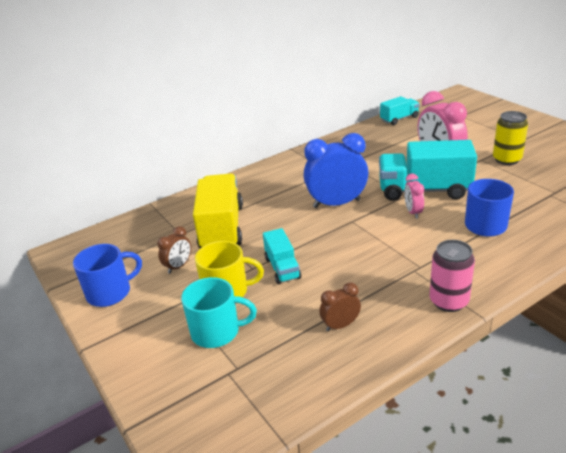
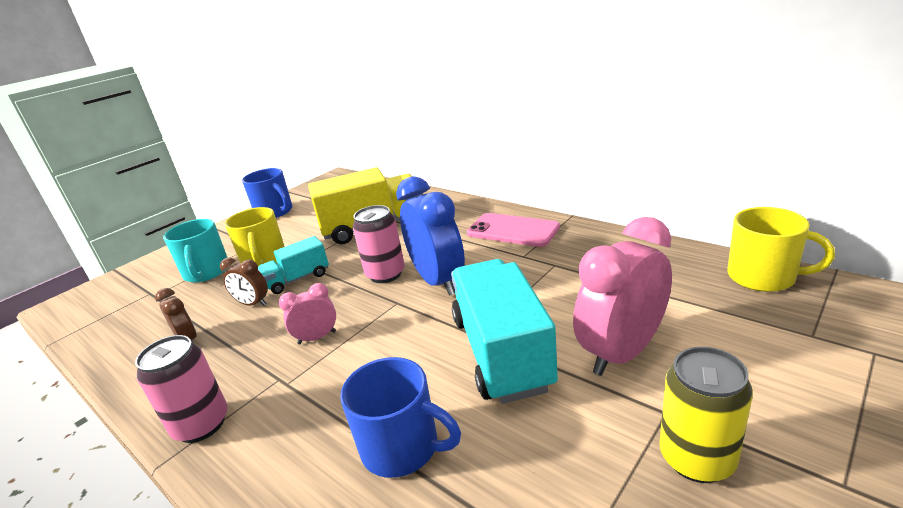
camera: 75 degrees right, 5 degrees down
(178, 266) = (308, 227): brown clock -> brown clock (253, 304)
(291, 170) = (512, 230): none -> pink phone
(309, 224) = (385, 274): none -> pink can
(399, 119) = (763, 277): turquoise truck -> yellow mug
(413, 212) = (429, 352): pink clock -> pink clock (317, 337)

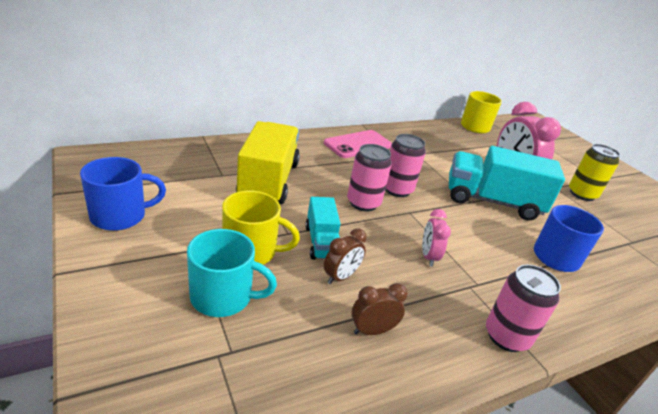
camera: 75 degrees left, 5 degrees up
(438, 281) = (397, 189): blue clock -> pink can

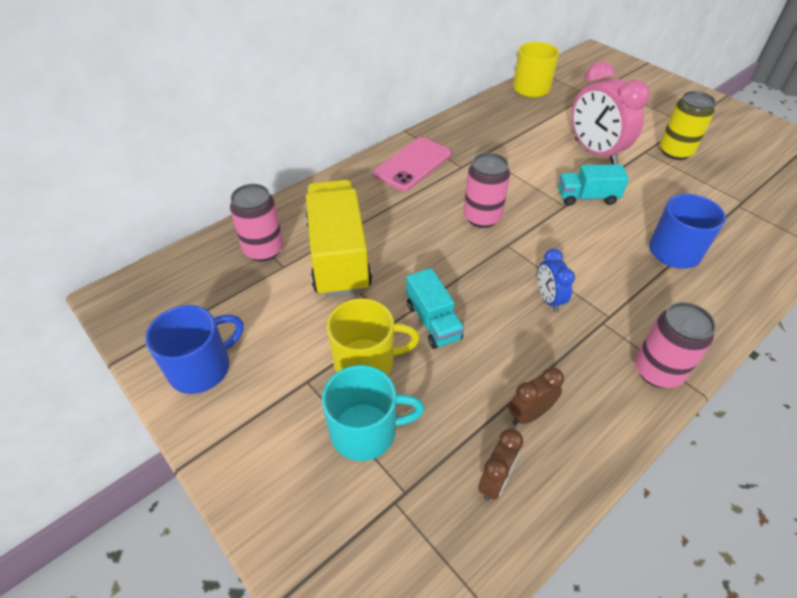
camera: 10 degrees left, 15 degrees up
(340, 277) = (472, 359): brown clock -> brown clock (495, 481)
(363, 203) = (454, 250): pink can -> pink can (264, 250)
(428, 256) = (548, 299): pink clock -> blue clock
(492, 201) = (587, 197): turquoise truck -> turquoise truck, size x0.54

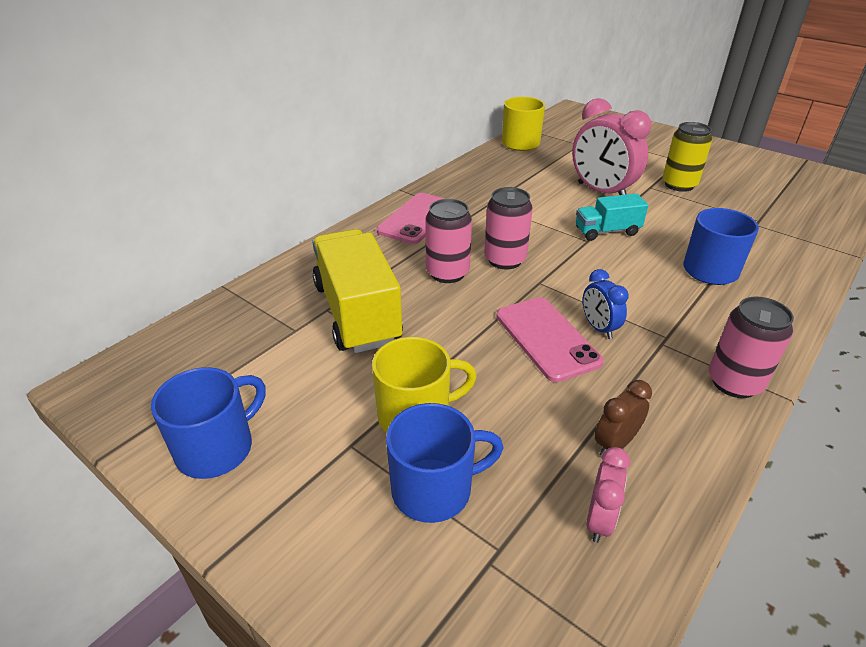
camera: 10 degrees left, 10 degrees down
(264, 250) = (268, 316): pink can -> pink can (447, 273)
(365, 431) = (434, 489): turquoise mug -> blue mug
(433, 321) = (480, 365): turquoise truck -> none
(495, 481) = (599, 520): brown clock -> pink clock
(498, 303) = (547, 338): none -> pink phone

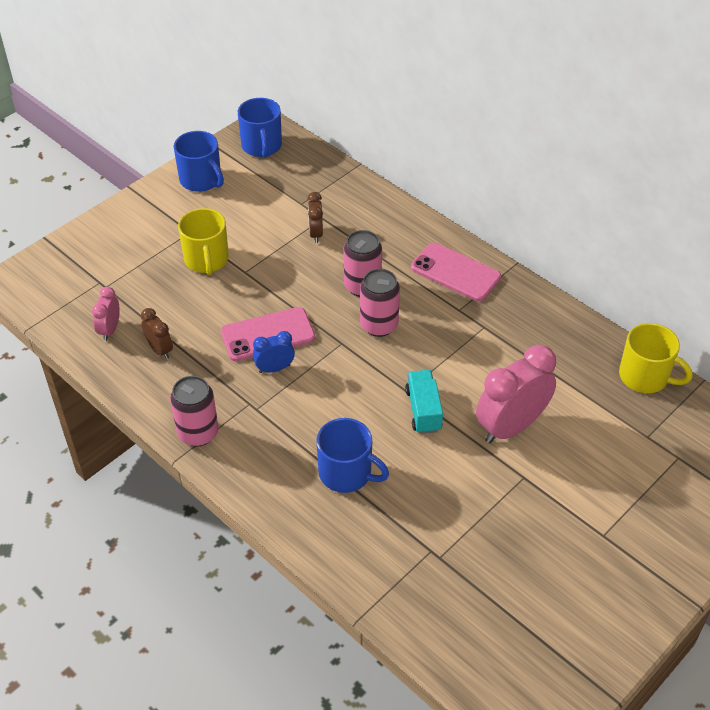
camera: 95 degrees right, 10 degrees up
(357, 313) = (315, 233): yellow truck -> brown clock
(434, 489) = (149, 264): blue mug -> blue mug (262, 146)
(599, 520) = (110, 330): pink clock -> pink clock turned 75 degrees clockwise
(679, 185) = (529, 508): yellow can -> none

